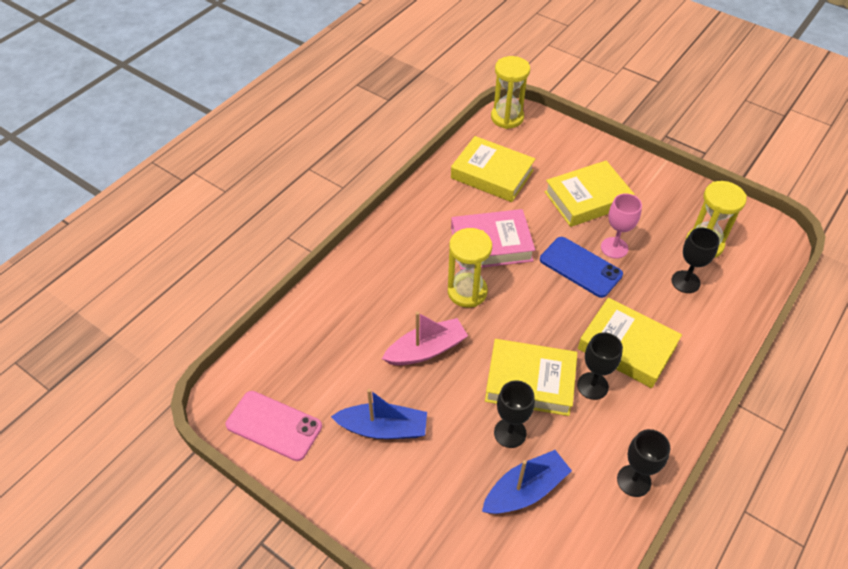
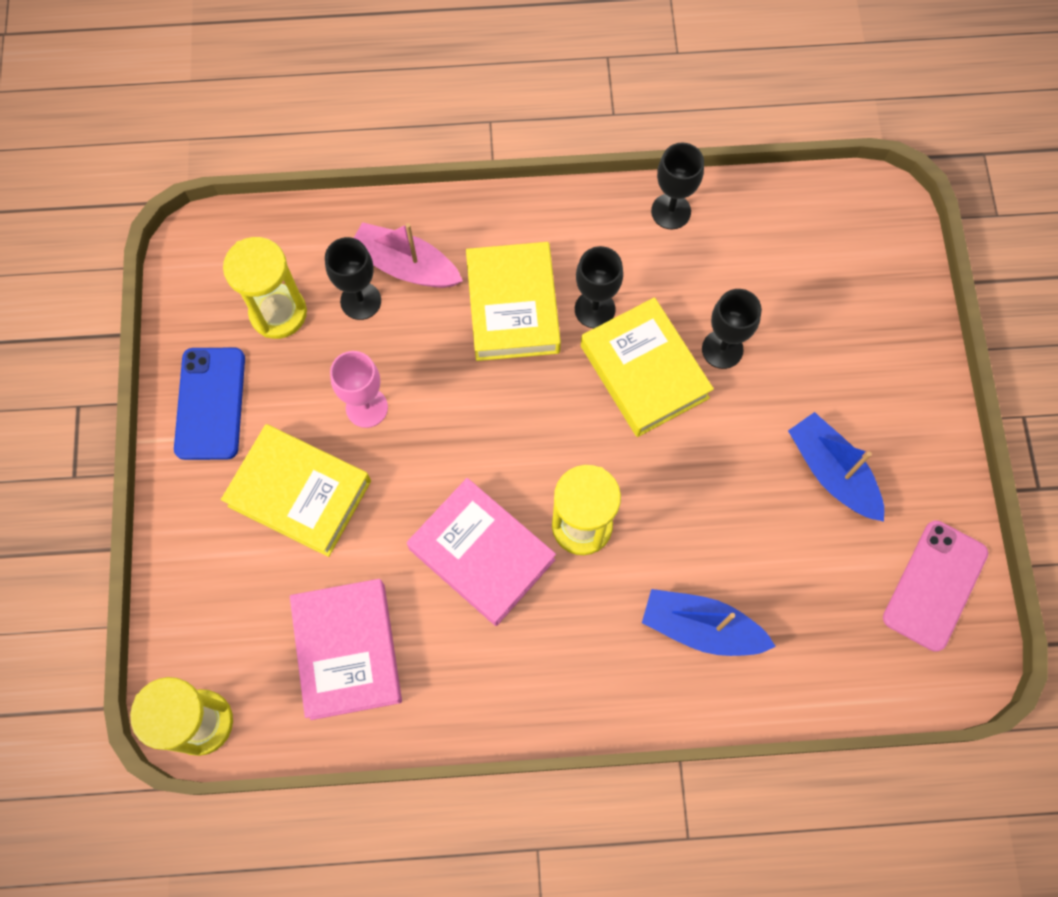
camera: 130 degrees left, 20 degrees up
(274, 426) = (935, 585): pink phone -> pink phone turned 45 degrees clockwise
(426, 350) = (702, 507): pink boat -> pink boat (405, 266)
(492, 174) = (348, 650): yellow book -> pink book
(525, 490) = (768, 295): blue boat -> blue boat (701, 628)
(580, 267) = (432, 425): blue phone -> blue phone (210, 403)

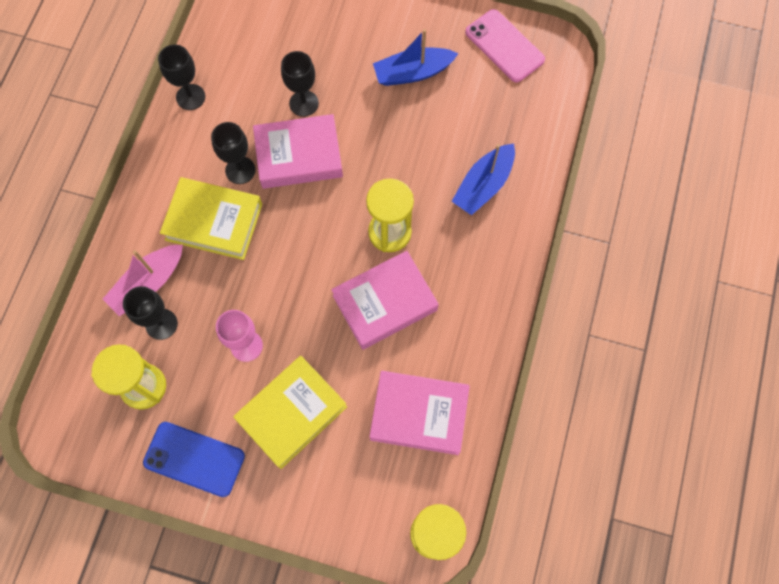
camera: 70 degrees left, 0 degrees up
(644, 372) = (299, 156): yellow book -> pink book

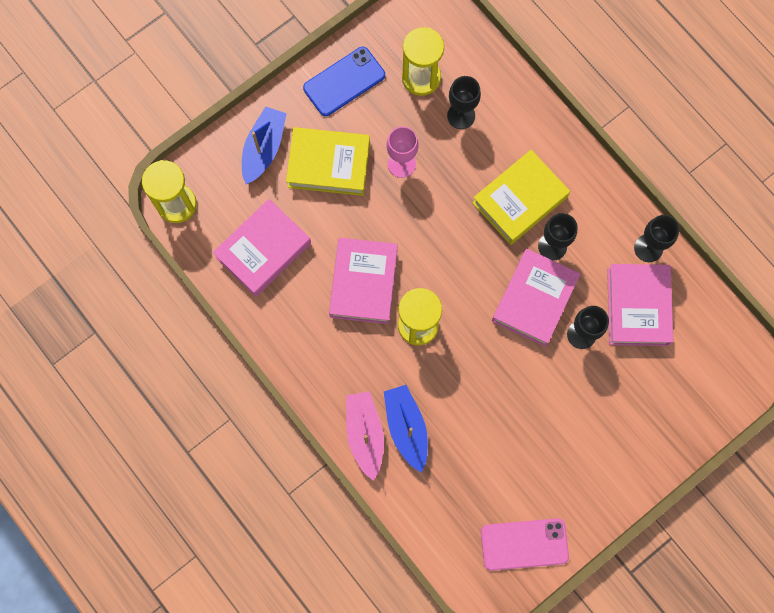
camera: 125 degrees right, 5 degrees up
(148, 284) = (500, 124): pink boat -> pink boat (365, 434)
(249, 76) = (637, 307): none -> pink book
(292, 413) = (328, 164): yellow book -> yellow book turned 75 degrees counterclockwise
(413, 73) = (550, 444): blue boat -> blue boat (264, 149)

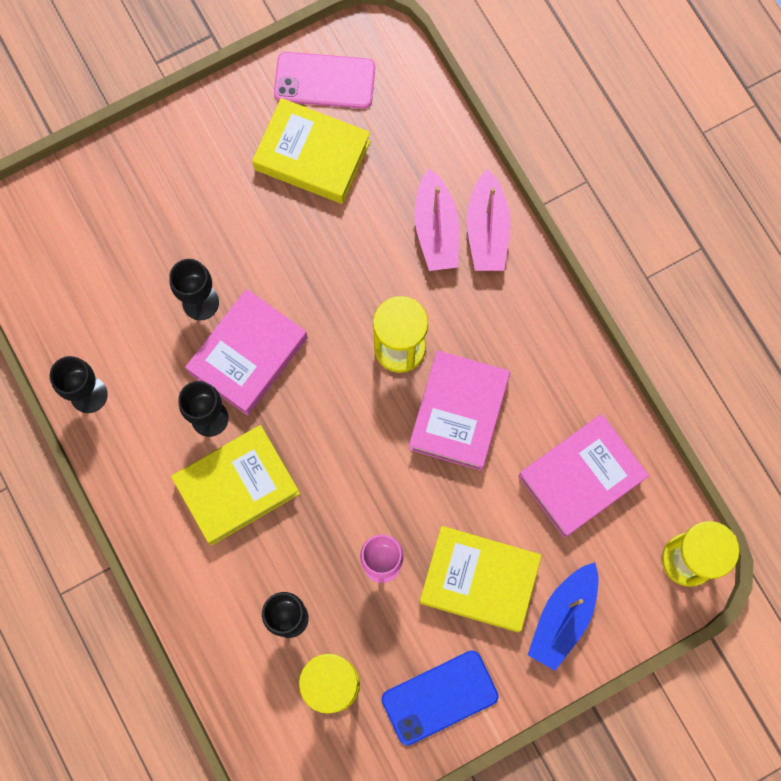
camera: 170 degrees left, 0 degrees up
(406, 428) = (436, 229): blue boat -> pink boat
(520, 474) = (312, 155): none -> yellow book
(637, 307) = (122, 324): pink book -> none

